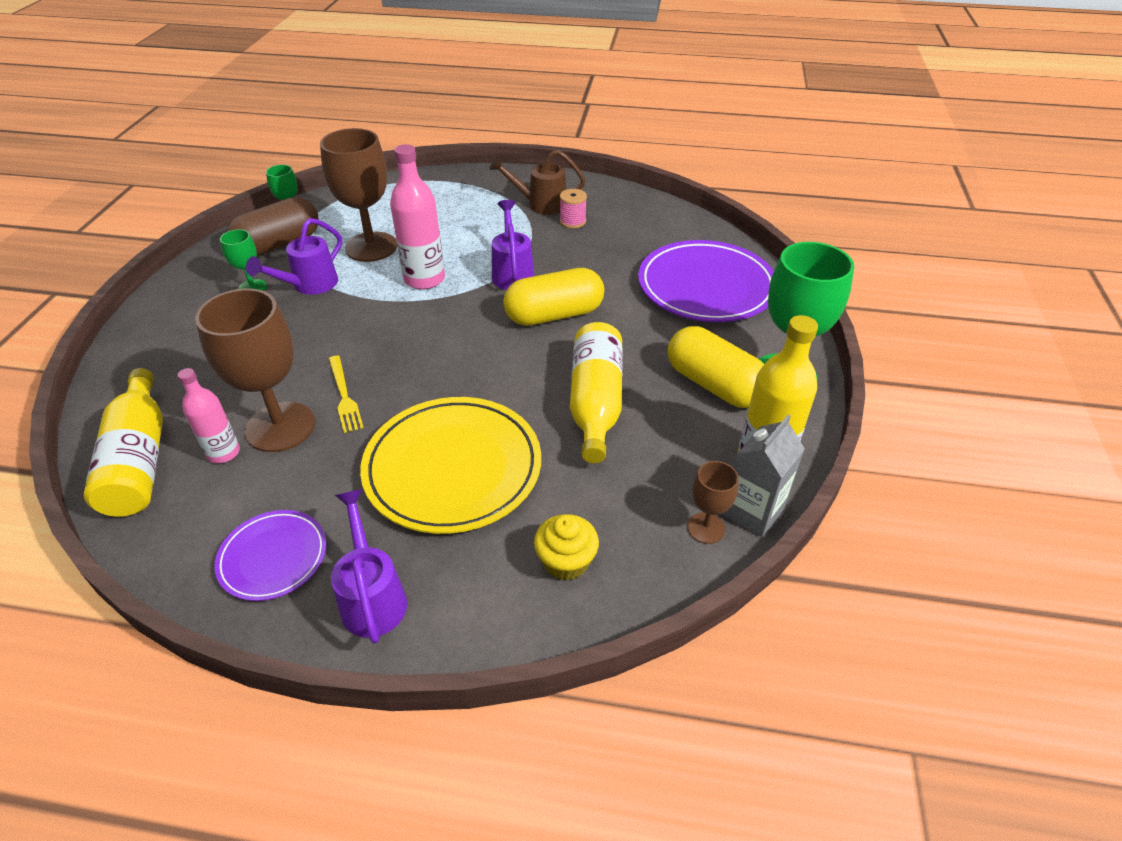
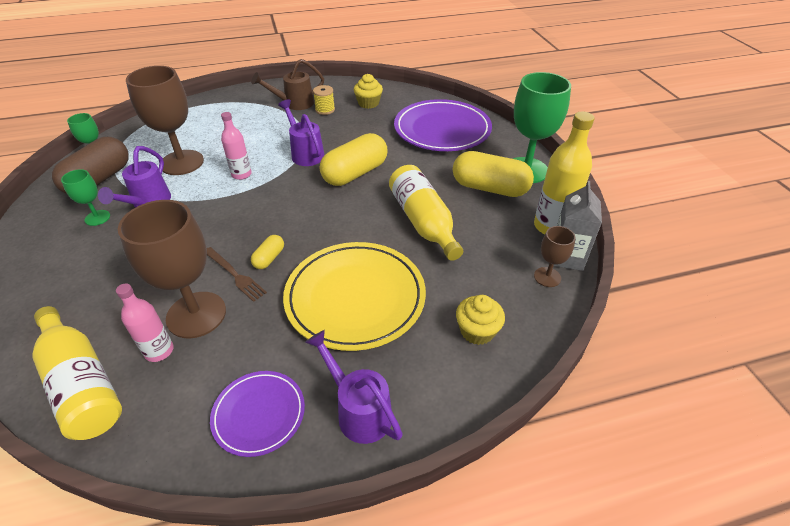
camera: 25 degrees left, 0 degrees up
(344, 396) = (234, 275): yellow fork -> brown fork
(391, 389) = (269, 258): none -> yellow capsule
(424, 279) = (241, 174): pink bottle -> pink bottle, size x0.61
(572, 221) = (325, 110): pink spool -> yellow spool
(633, 226) = (368, 103): none -> yellow cupcake

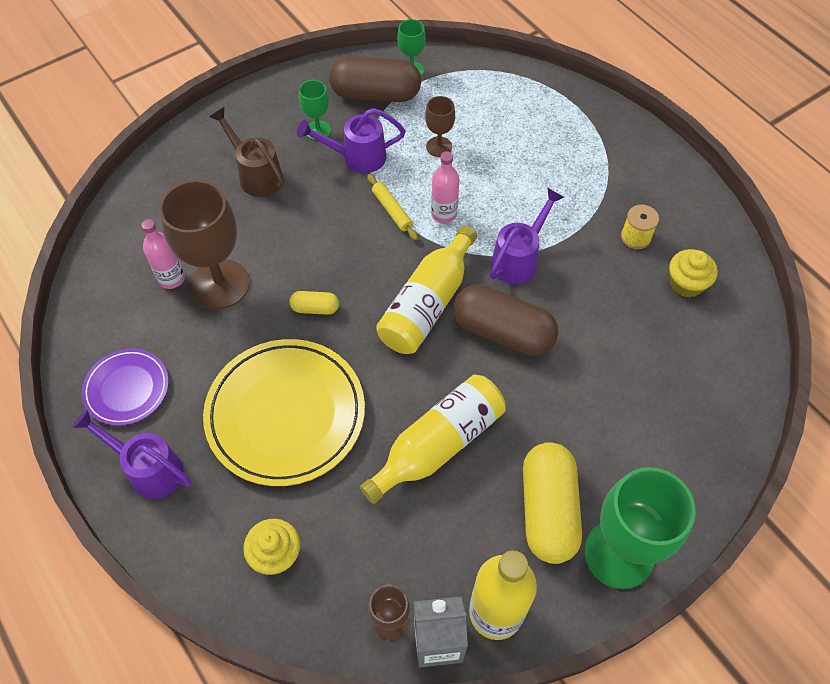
camera: 70 degrees right, 15 degrees up
(82, 384) = (125, 244): yellow bottle -> yellow bottle (427, 303)
(182, 162) = (439, 146): brown goblet -> brown goblet, size x0.49
(215, 197) = (392, 210): none -> yellow rolling pin
(234, 275) = (281, 289): brown fork -> none
(294, 104) = (630, 195): brown watering can -> brown watering can (256, 175)
(355, 173) = (503, 332): yellow capsule -> brown capsule
(359, 410) = (149, 469): purple watering can -> purple watering can turned 90 degrees counterclockwise
(442, 130) = (668, 406): purple plate -> none

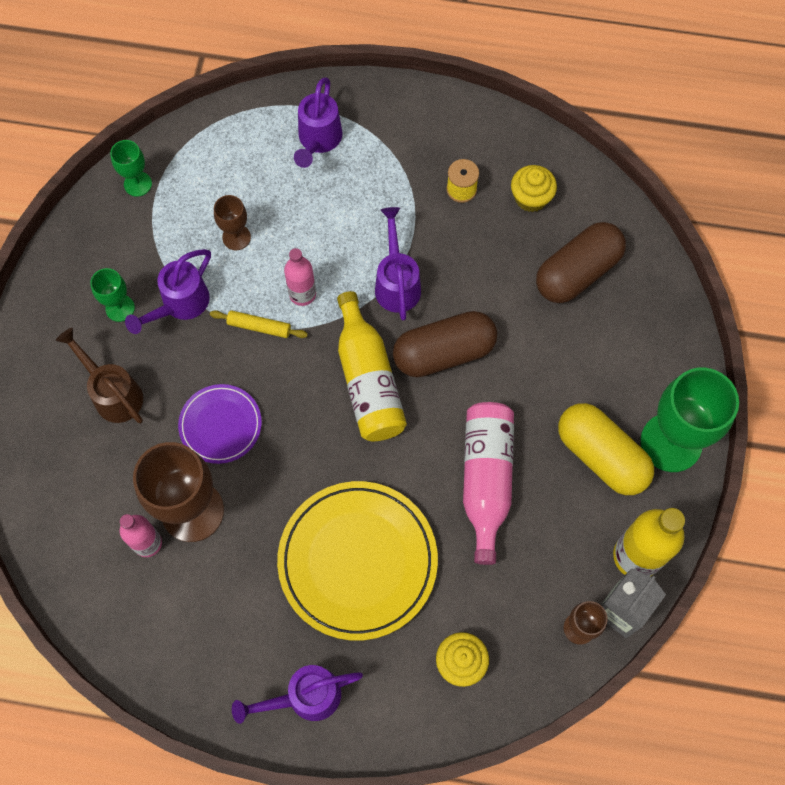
camera: 45 degrees left, 10 degrees up
(127, 389) = (217, 658): purple plate -> purple plate (220, 425)
(256, 175) = (113, 393): brown watering can -> brown watering can turned 45 degrees clockwise
(315, 308) = (289, 461): yellow capsule -> none
(376, 94) = (132, 232): brown capsule -> brown capsule (577, 272)
(438, 445) = (486, 480): yellow bottle -> pink bottle
(561, 131) = (318, 140): none -> purple watering can

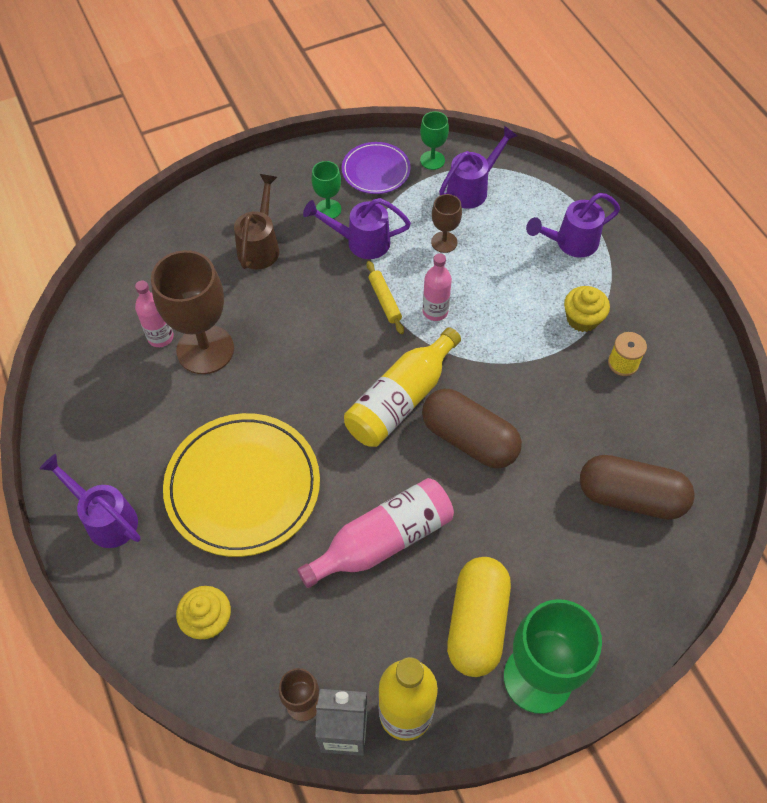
camera: 55 degrees right, 10 degrees down
(220, 425) = (286, 325): purple plate -> purple plate (376, 171)
(397, 283) = (500, 368): purple watering can -> purple watering can (472, 189)
(531, 198) = (664, 418): yellow cupcake -> yellow cupcake (582, 319)

